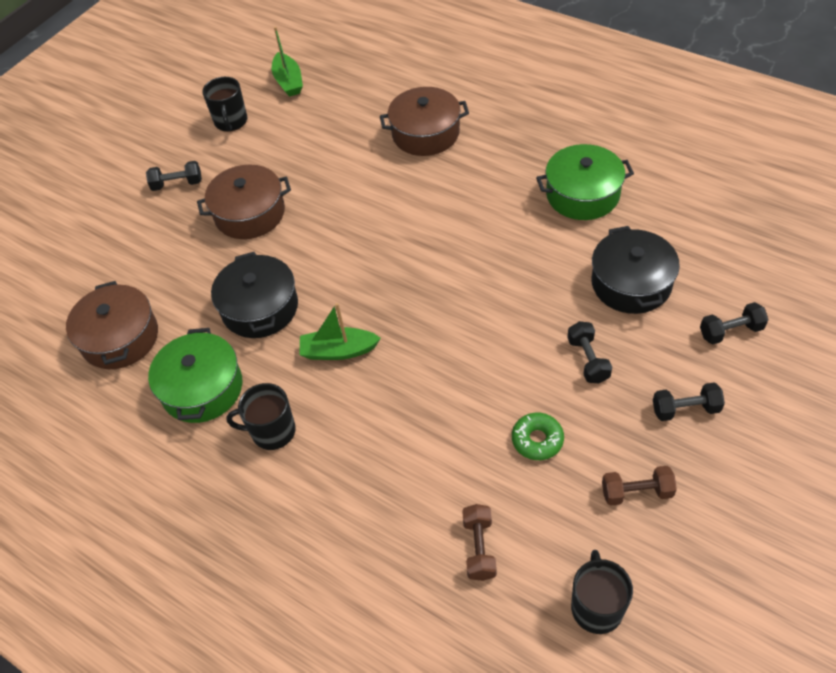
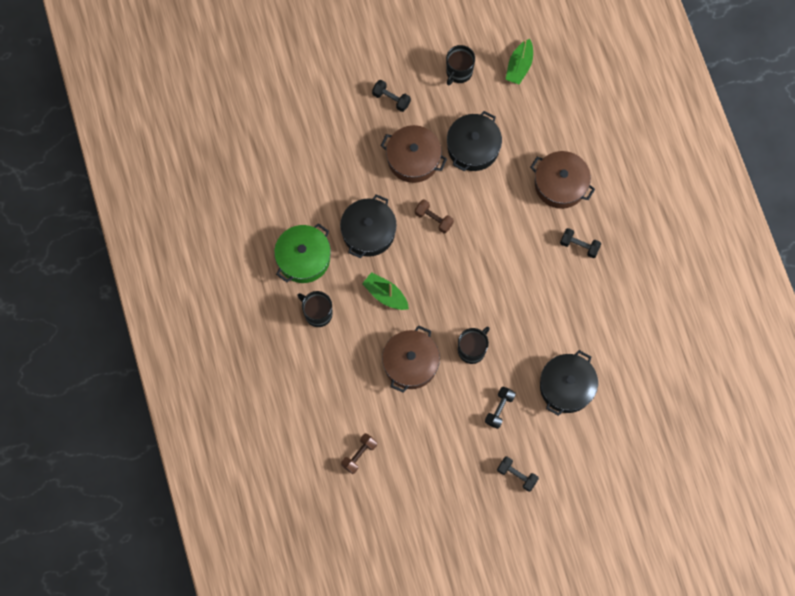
camera: 35 degrees right, 20 degrees up
(120, 338) = (286, 189): brown pot -> brown pot (410, 363)
(305, 164) = (473, 147): none -> black pot
(537, 440) = (433, 428): green donut -> none
(582, 194) = (602, 309): green pot -> none
(596, 607) = (383, 523): black mug -> black mug (472, 350)
(636, 492) = (452, 492): brown dumbbell -> brown dumbbell (433, 219)
(730, 331) = (584, 457): black dumbbell -> black dumbbell (579, 246)

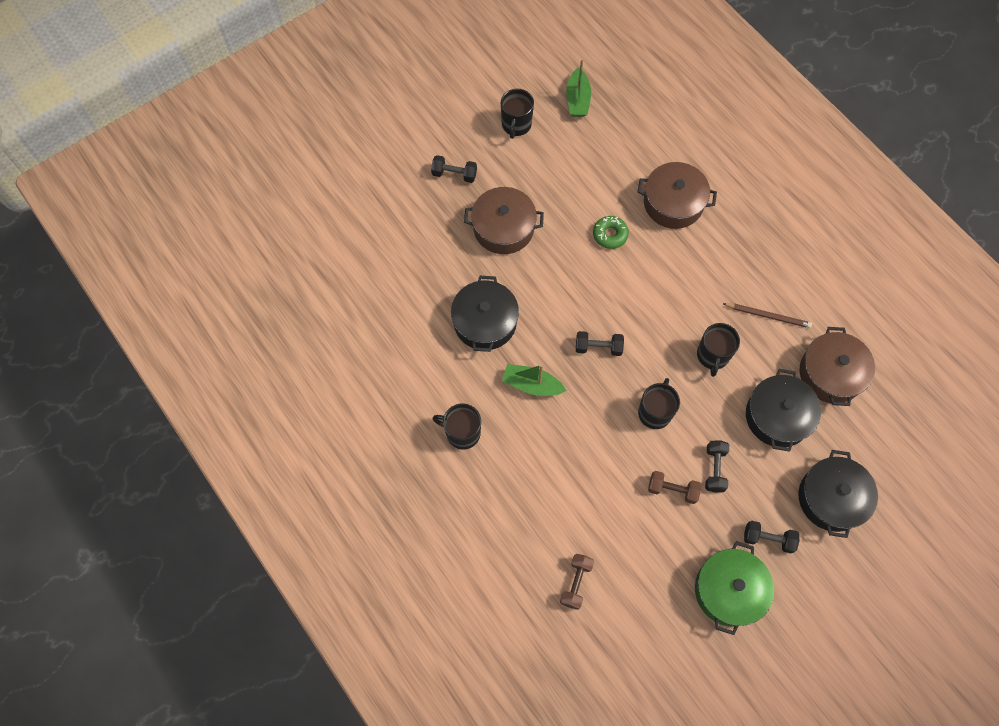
camera: 20 degrees left, 5 degrees down
(303, 258) = (422, 376): green pot -> green pot (729, 590)
(410, 363) = (592, 452): brown pot -> brown pot (830, 373)
(433, 219) = (552, 284): brown dumbbell -> brown dumbbell (672, 490)
(473, 147) = (563, 195): black pot -> black pot (831, 498)
(497, 194) = (610, 235): none -> green donut
(537, 321) = (712, 355): none -> black mug
(579, 246) = (722, 259): black dumbbell -> black dumbbell (598, 347)
(595, 305) = (768, 316): none -> brown pencil

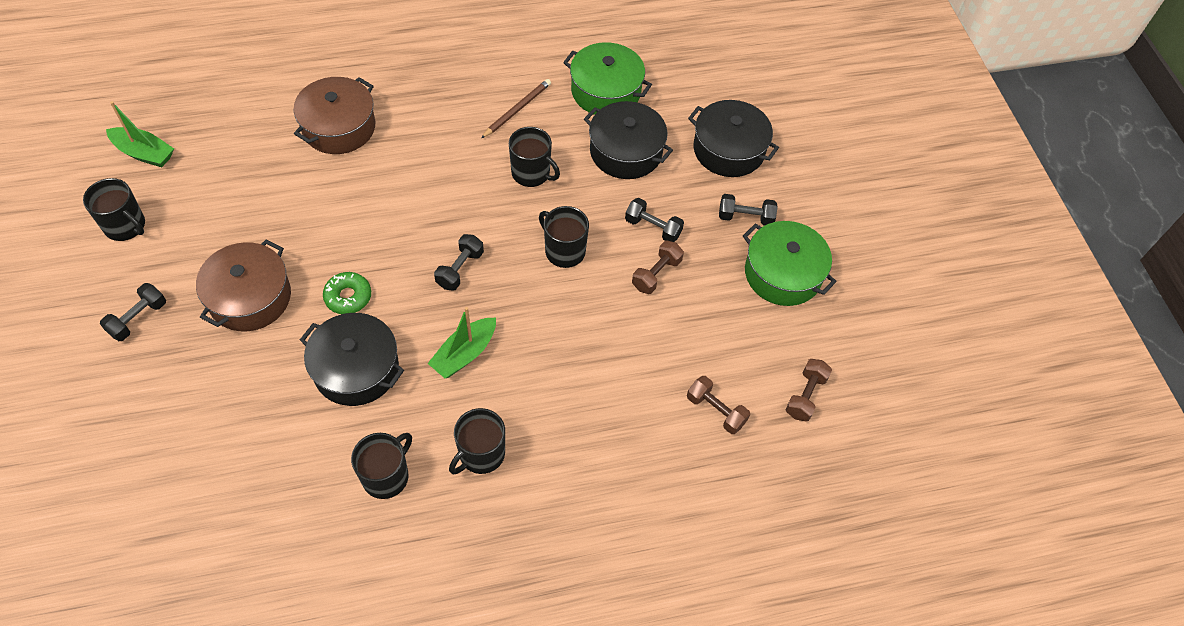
camera: 70 degrees left, 10 degrees down
(419, 381) = (386, 476): none -> black mug
(610, 235) = (334, 199): green donut -> green donut (348, 297)
(624, 649) = (805, 396): none -> brown dumbbell
(768, 539) = (745, 217): black dumbbell -> black dumbbell turned 60 degrees clockwise
(830, 373) = (606, 91): brown pot -> green pot

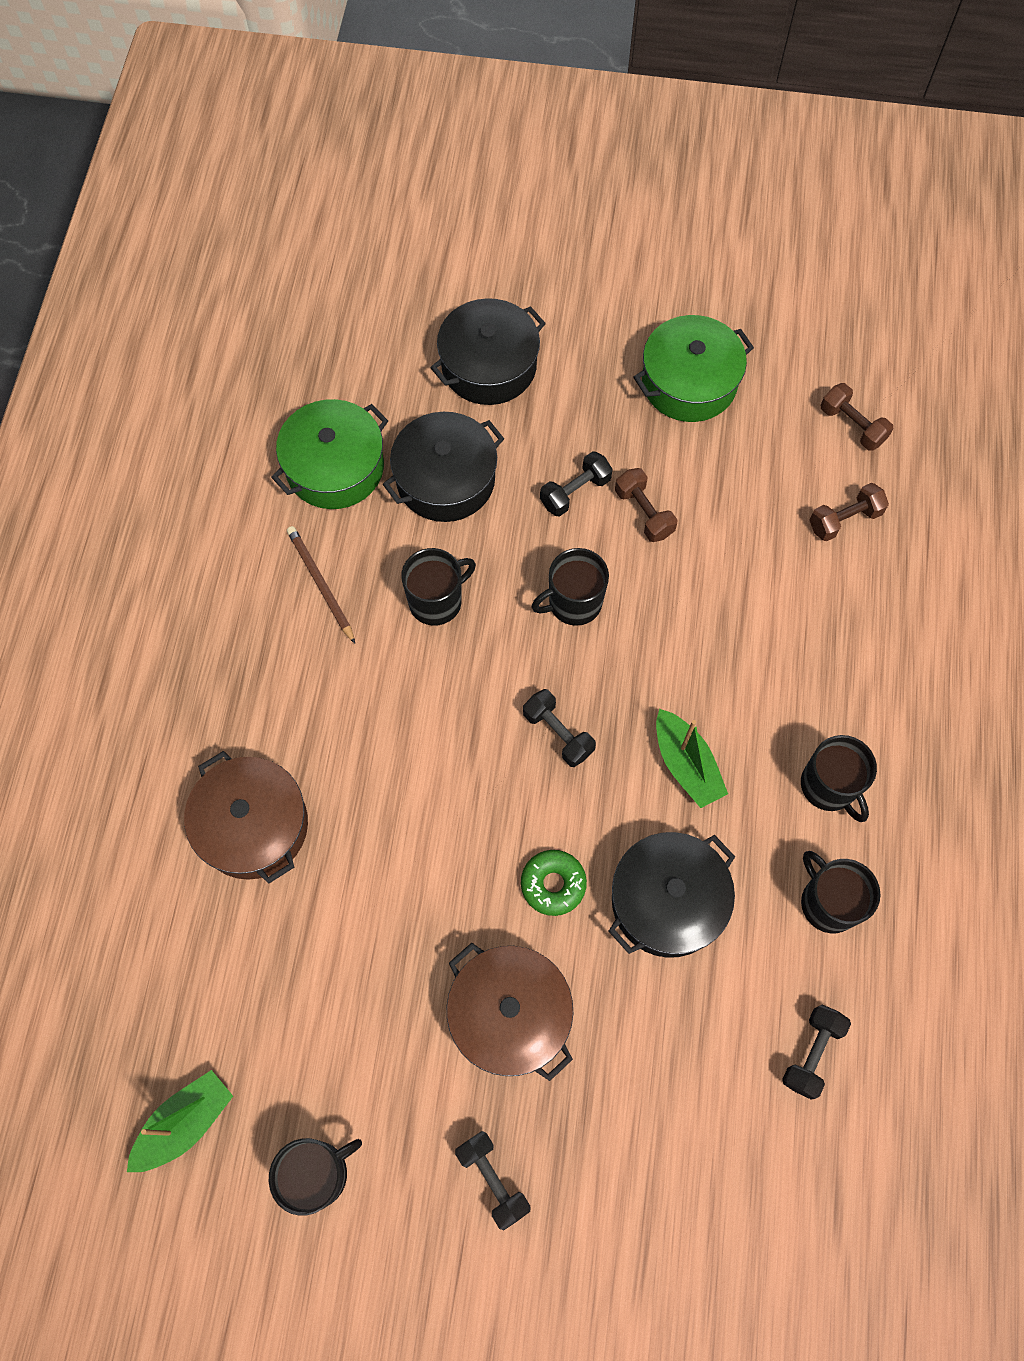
camera: 65 degrees left, 10 degrees up
(745, 217) = (596, 388): black dumbbell -> black dumbbell (812, 1053)

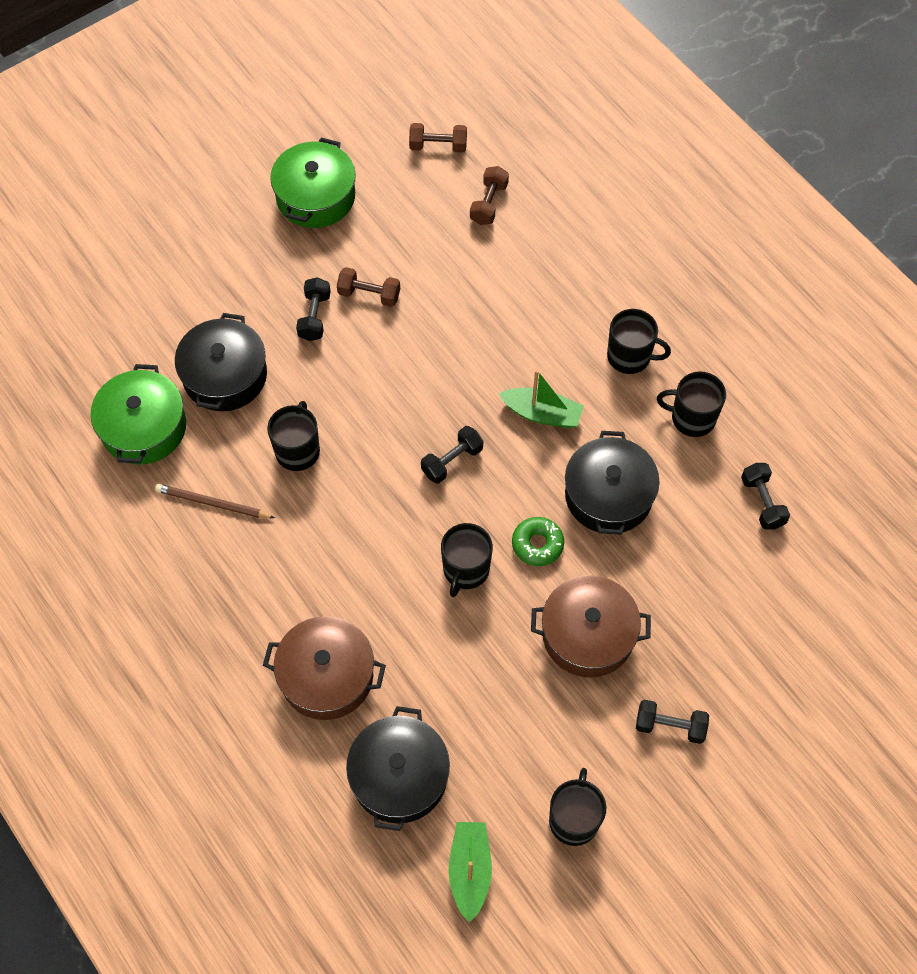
camera: 45 degrees left, 5 degrees down
(489, 366) = (178, 285): black pot -> black pot (399, 776)
(558, 733) = (452, 461): black dumbbell -> black dumbbell turned 45 degrees counterclockwise
(573, 603) = (382, 380): black mug -> black mug (465, 570)

